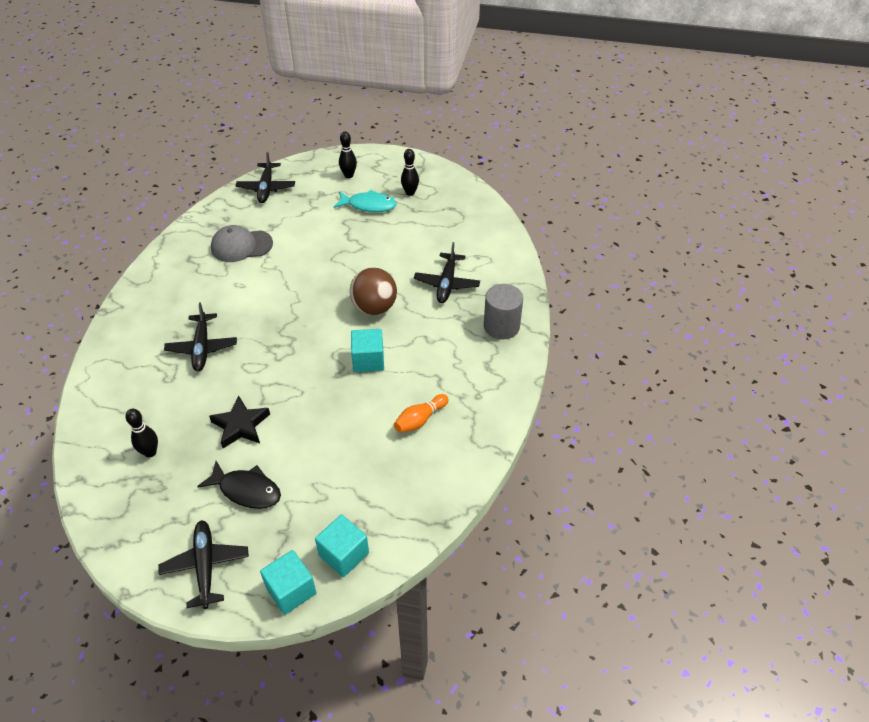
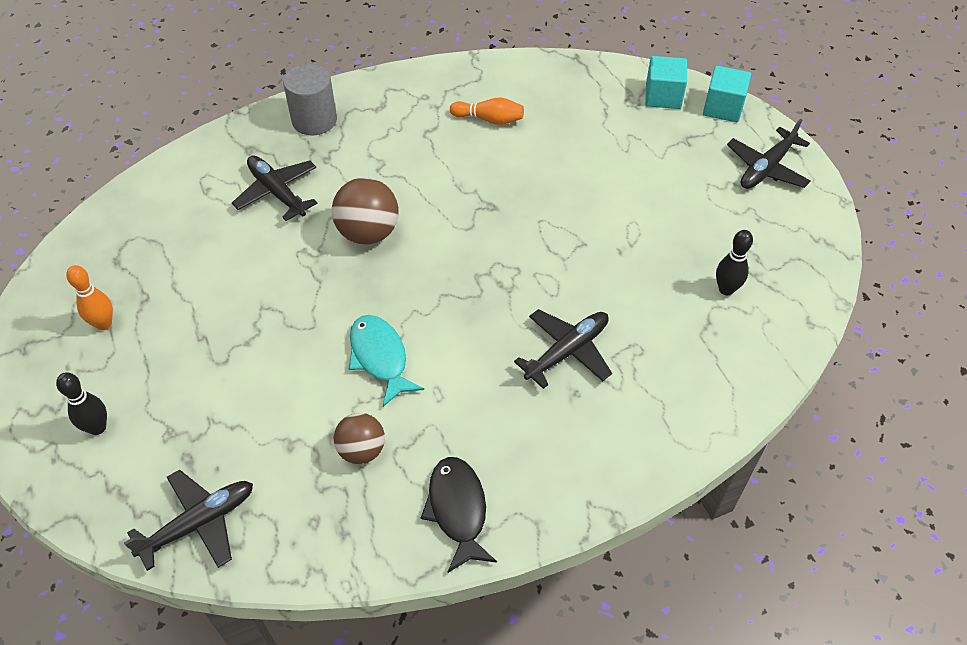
camera: 125 degrees left, 5 degrees up
(241, 246) = (362, 450): grey cap -> brown ball
(241, 425) = (625, 240): black star -> none
(247, 490) = (680, 189): black fish -> black fish (457, 510)
(368, 360) = (451, 194): turquoise cube -> none
(369, 205) = (165, 355): turquoise fish -> turquoise fish (380, 357)
(410, 193) = (104, 324): black bowling pin -> orange bowling pin
(447, 283) = (277, 192): black plane -> black plane turned 105 degrees counterclockwise

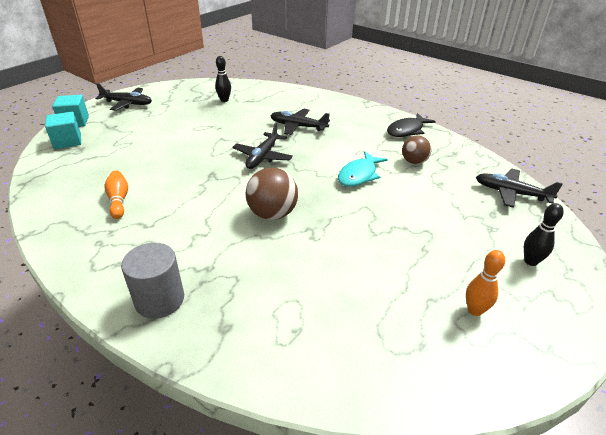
camera: 120 degrees left, 15 degrees down
(277, 192) = (267, 279): black plane -> black plane (263, 156)

